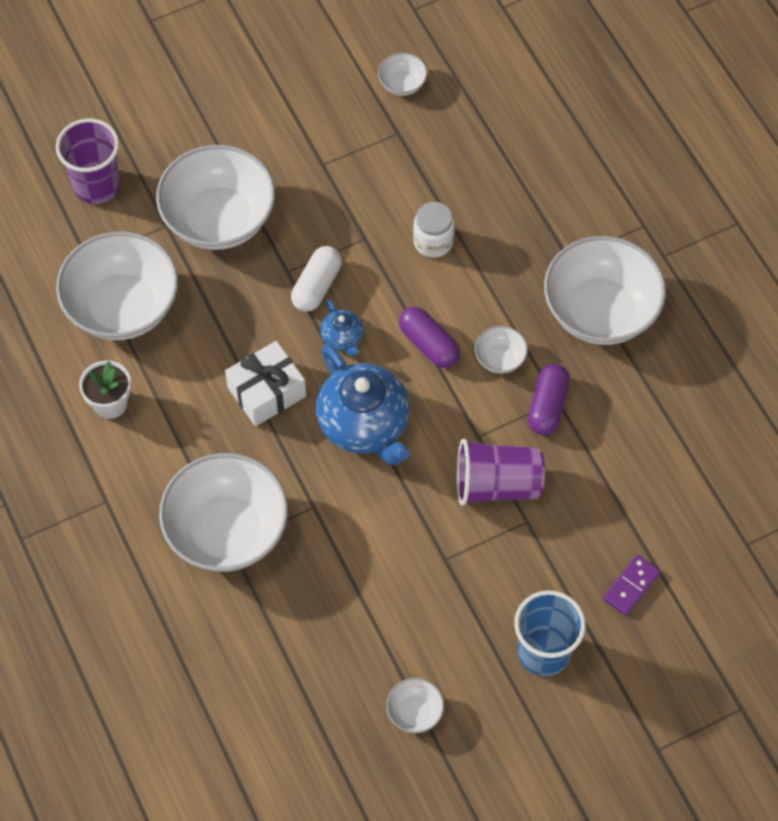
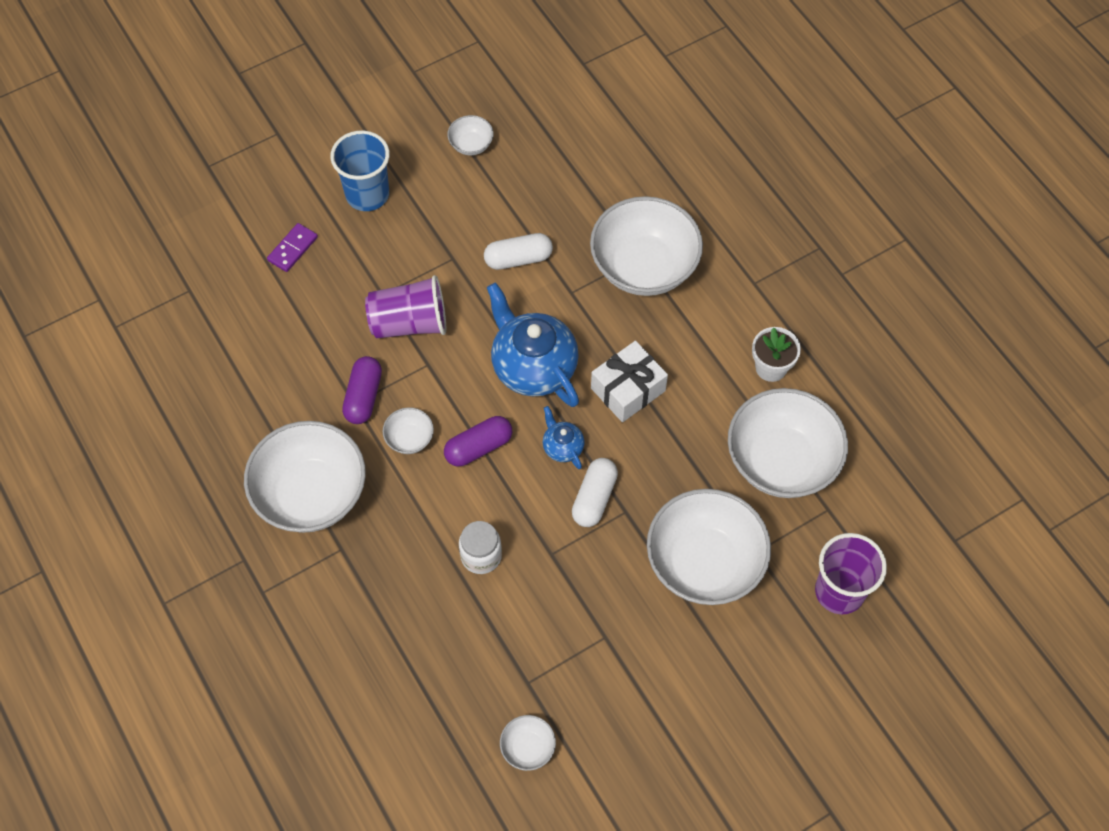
camera: 175 degrees right, 0 degrees up
(369, 552) = (518, 258): none -> white capsule
(429, 344) = (478, 447): purple capsule -> purple capsule turned 75 degrees counterclockwise

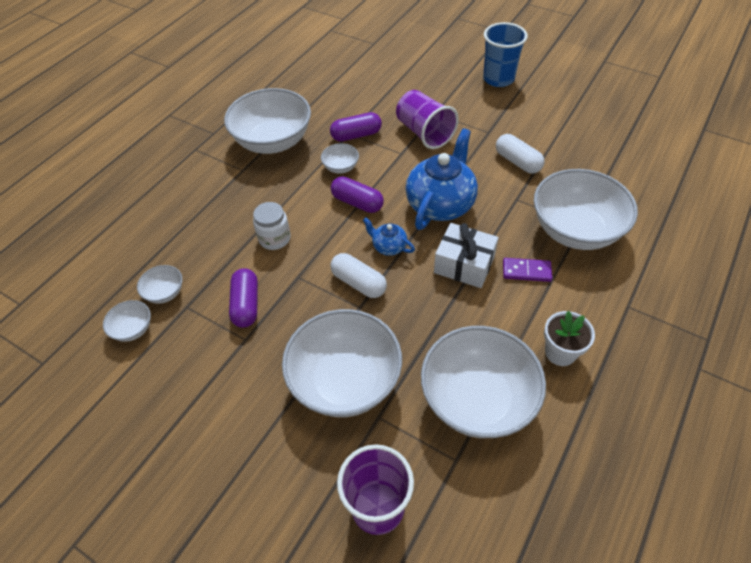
camera: 65 degrees right, 10 degrees down
(293, 249) = (433, 67): purple domino -> purple domino (526, 271)
(471, 144) = (580, 105): white bowl -> white bowl (165, 293)
(560, 620) = (246, 305): none -> purple capsule
(562, 447) = (388, 246): blue teapot -> blue teapot turned 90 degrees counterclockwise
(594, 498) = (359, 283): white capsule -> white capsule turned 45 degrees clockwise

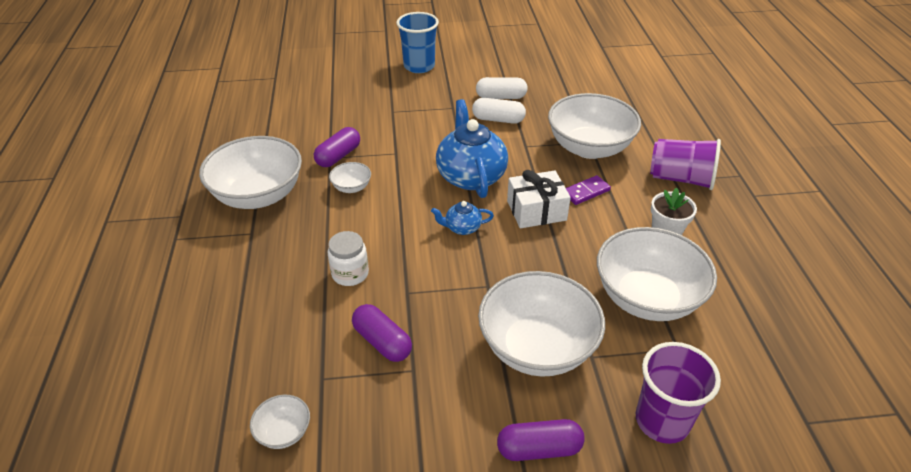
camera: 40 degrees left, 10 degrees down
(165, 293) = (284, 380): white bowl -> none
(357, 202) = (398, 208): purple capsule -> purple capsule (539, 449)
(359, 283) = (467, 268): white capsule -> white capsule (501, 97)
(424, 133) = (399, 129): purple cup -> purple cup (680, 179)

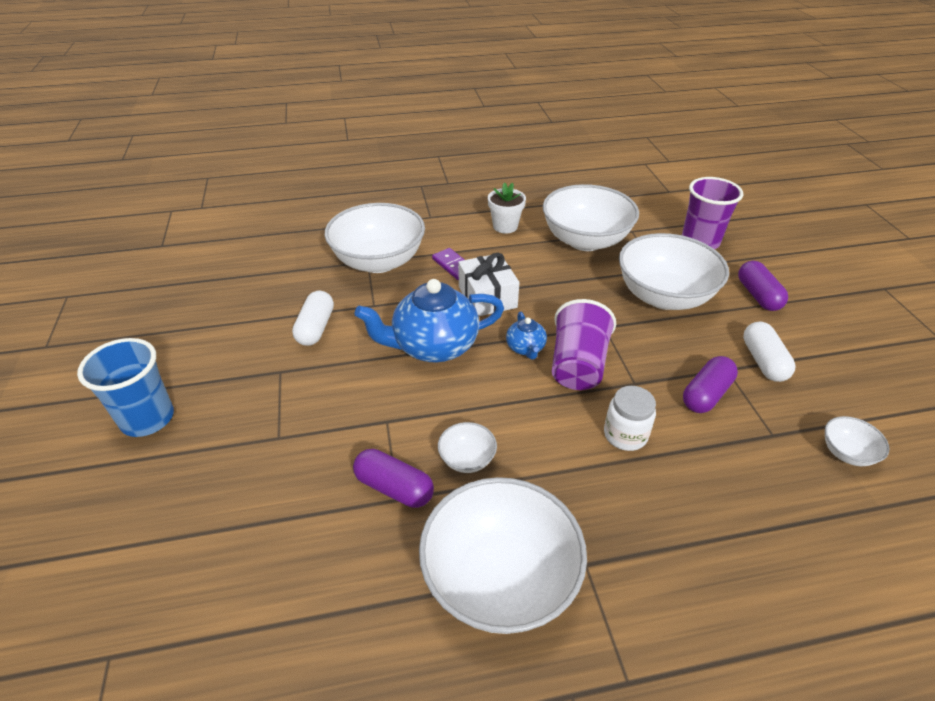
camera: 95 degrees left, 0 degrees up
(501, 97) = (262, 327): white capsule -> white capsule (763, 361)
(680, 179) = (428, 213): purple cup -> purple cup (577, 365)

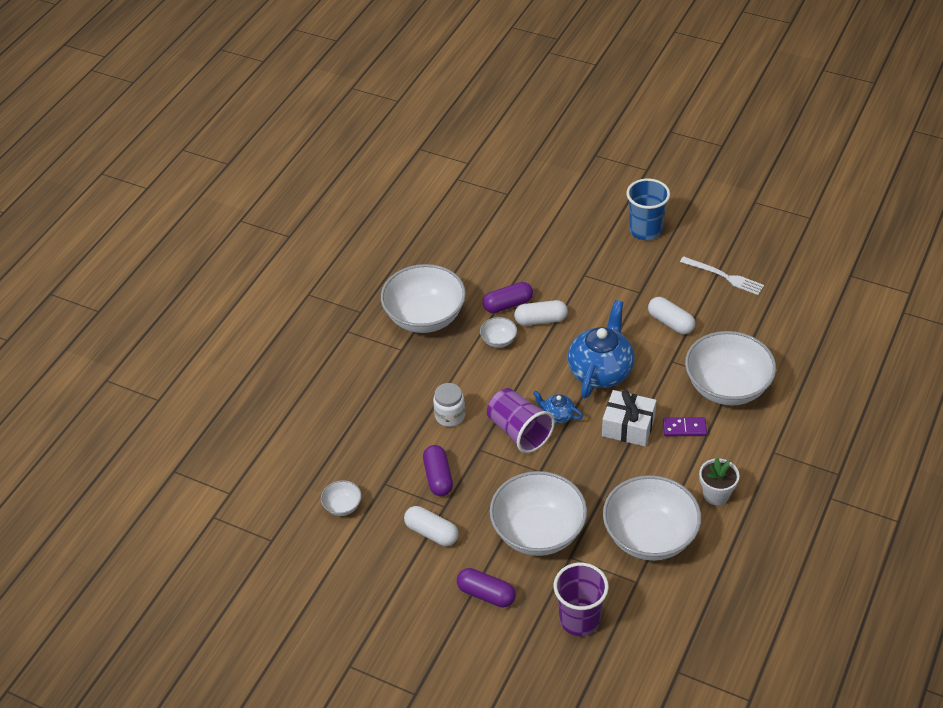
camera: 130 degrees right, 5 degrees up
(209, 319) = (724, 276): none -> white fork
(396, 436) = (541, 320): none -> white capsule

